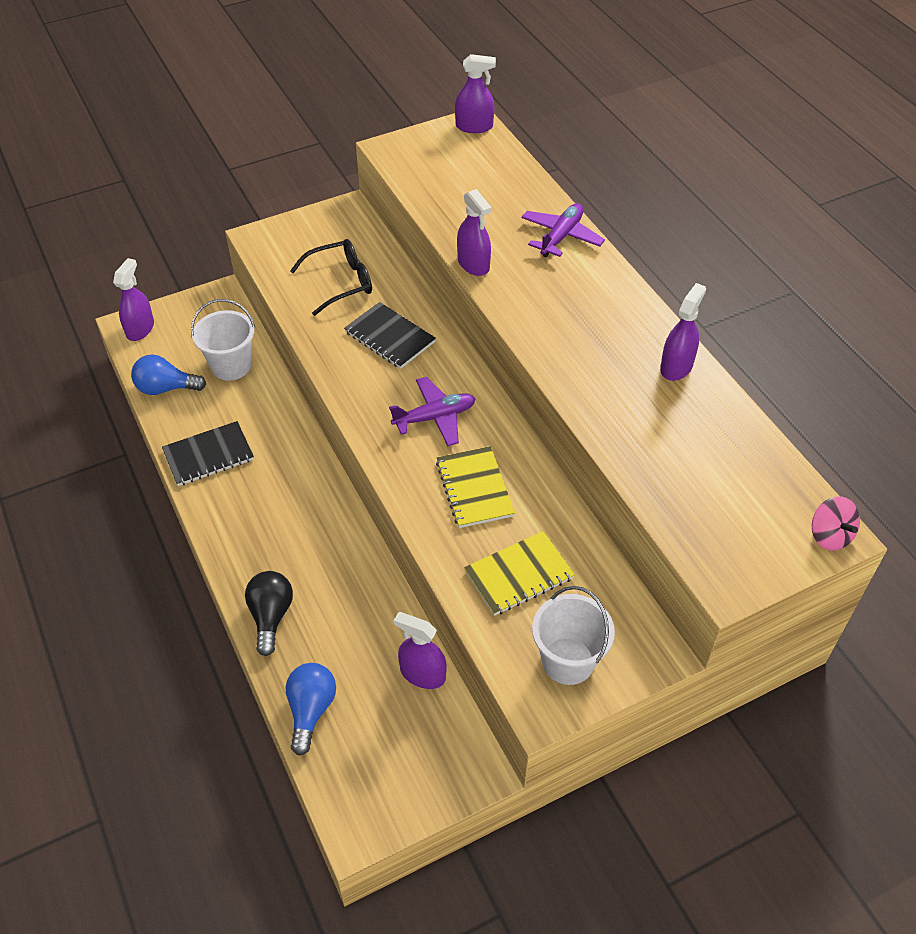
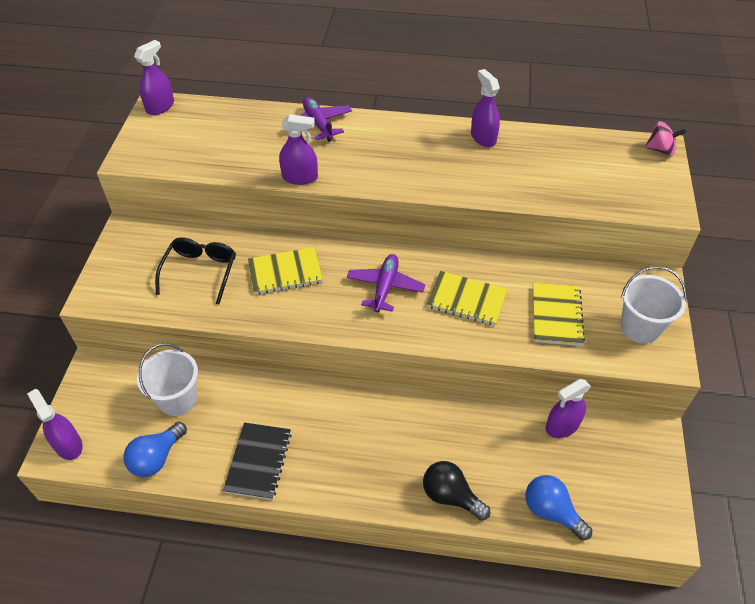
camera: 55 degrees left, 0 degrees up
(390, 337) = (285, 272): black notebook -> yellow notebook

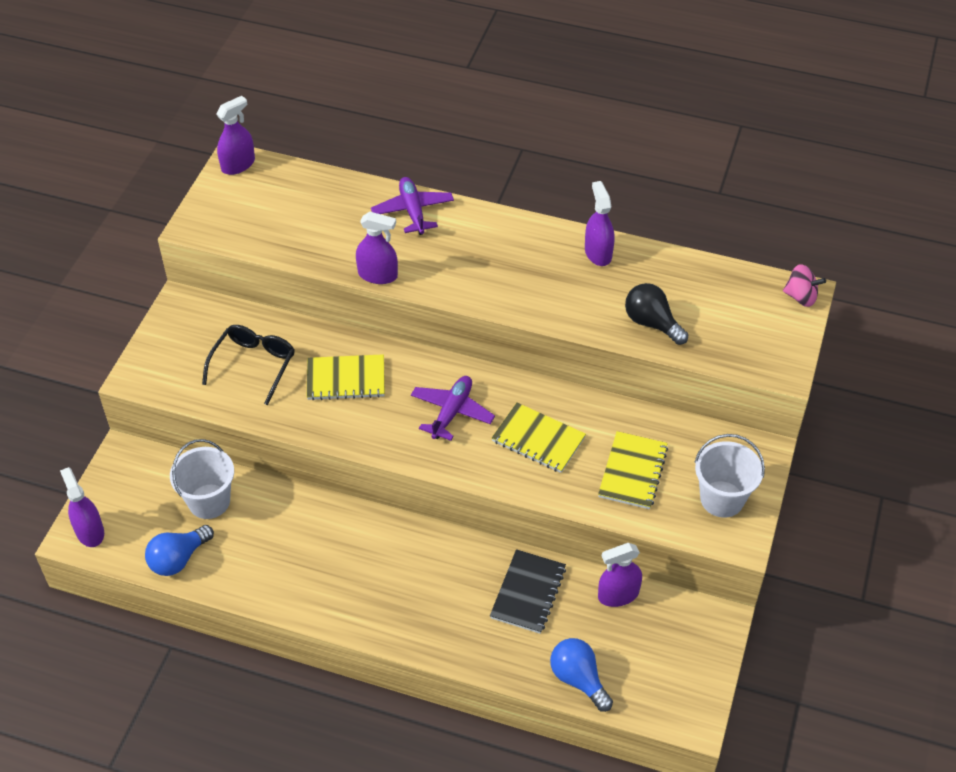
camera: 10 degrees right, 0 degrees up
(258, 461) = (282, 579): black notebook -> black notebook (528, 593)
(451, 496) = (476, 646): black light bulb -> black light bulb (652, 323)

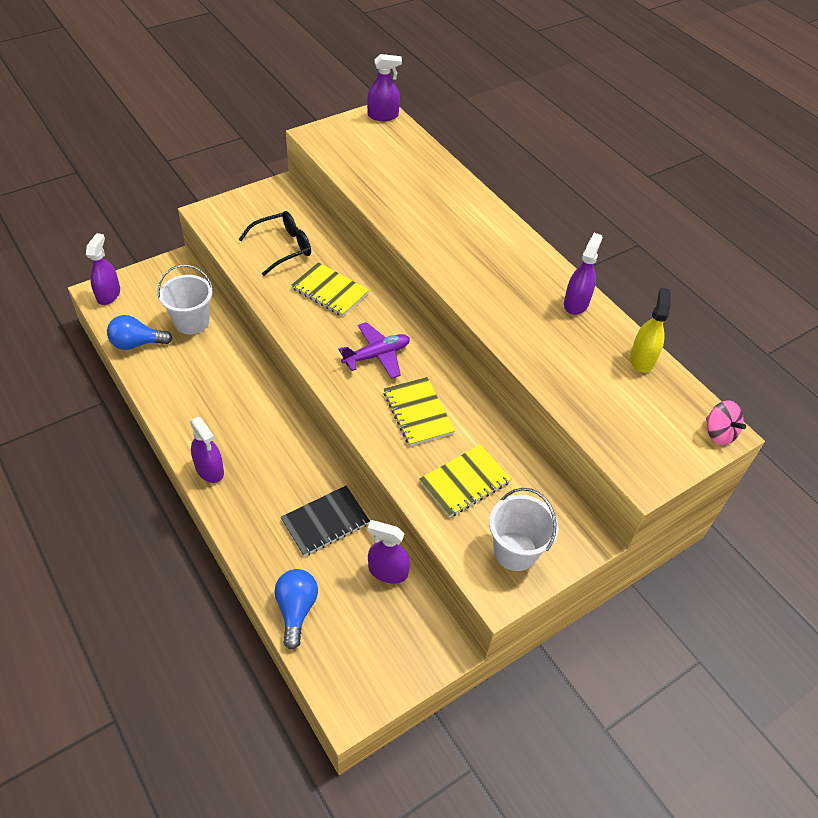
camera: 35 degrees right, 0 degrees up
(378, 275) = (398, 227): purple spray bottle -> purple spray bottle (209, 469)
(413, 211) = (467, 202): purple plane -> none
(652, 323) = (567, 375): black light bulb -> none
(693, 271) = (642, 359): none -> yellow spray bottle

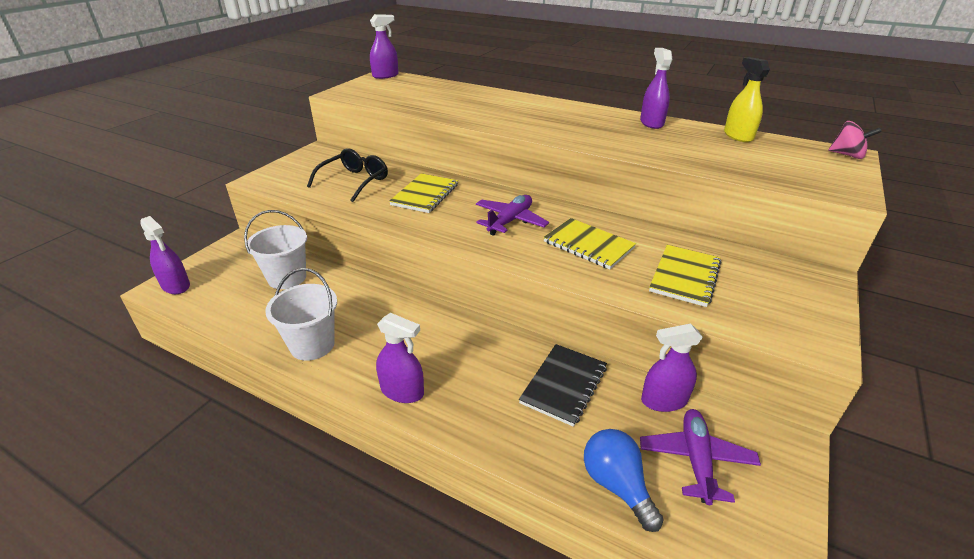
camera: 25 degrees left, 15 degrees down
(108, 294) = (176, 286): purple spray bottle -> purple spray bottle turned 150 degrees clockwise
(137, 343) = (236, 313): blue light bulb -> none
(330, 291) = (425, 195): yellow notebook -> yellow notebook turned 75 degrees counterclockwise
(366, 623) = (696, 460): none -> purple plane
(515, 551) = (788, 308): white bucket -> white bucket (312, 345)

